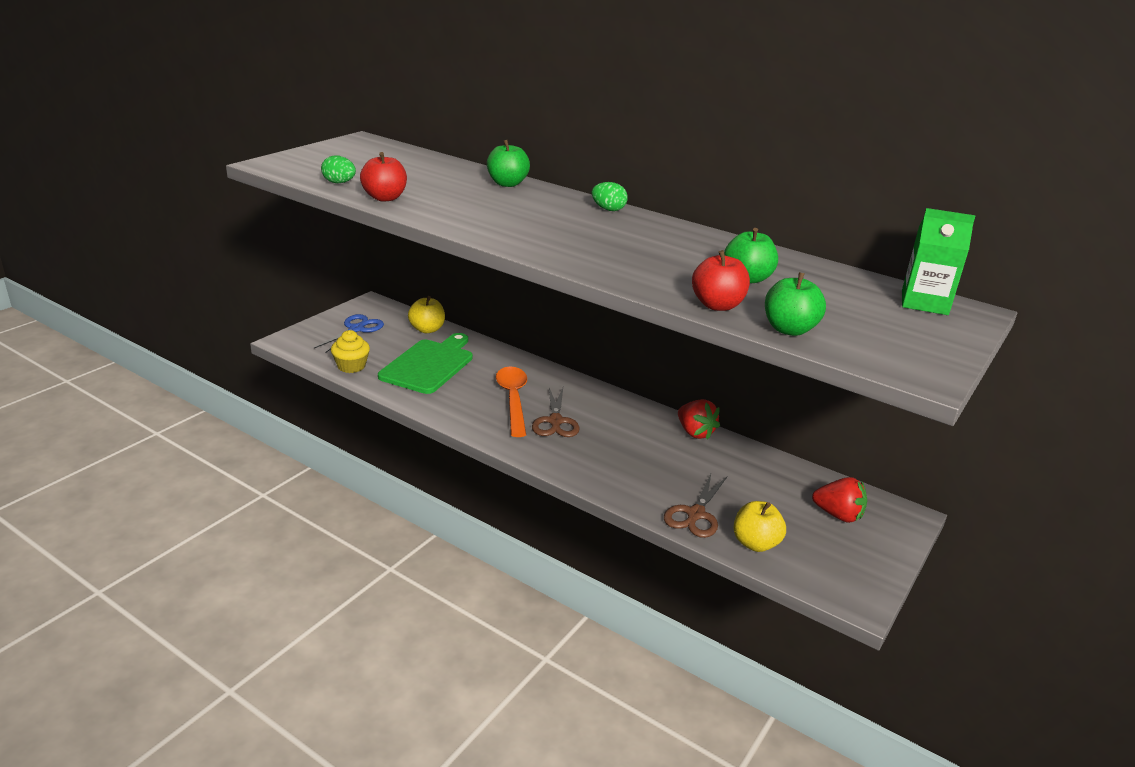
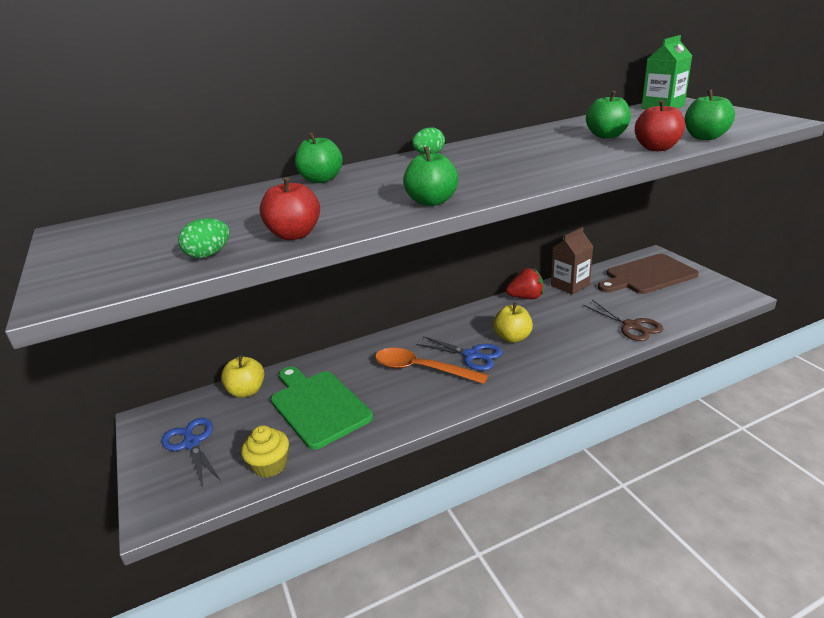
camera: 55 degrees left, 0 degrees up
(479, 228) = (432, 201): none -> green apple
(555, 421) = (472, 355): brown scissors -> blue scissors
(752, 458) = (570, 285): none -> brown carton
(755, 543) = (672, 313): yellow apple -> yellow apple (512, 337)
(838, 515) = (648, 275): red strawberry -> brown cutting board

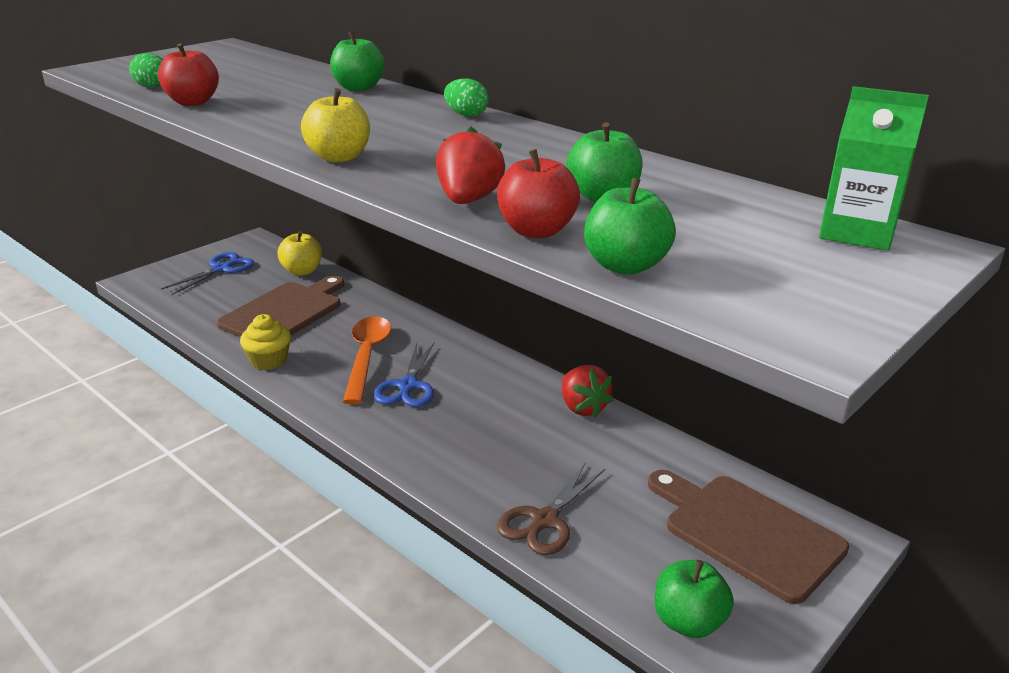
camera: 65 degrees right, 0 degrees up
(270, 465) = (194, 311): yellow cupcake -> yellow cupcake (269, 360)
(317, 406) = (284, 312): green cutting board -> brown cutting board
(432, 201) = (280, 134): green apple -> green apple (688, 622)
(512, 337) = (462, 411): yellow apple -> yellow apple (339, 157)
(570, 285) = (649, 445): brown carton -> none
(604, 158) = (468, 200): none -> red strawberry

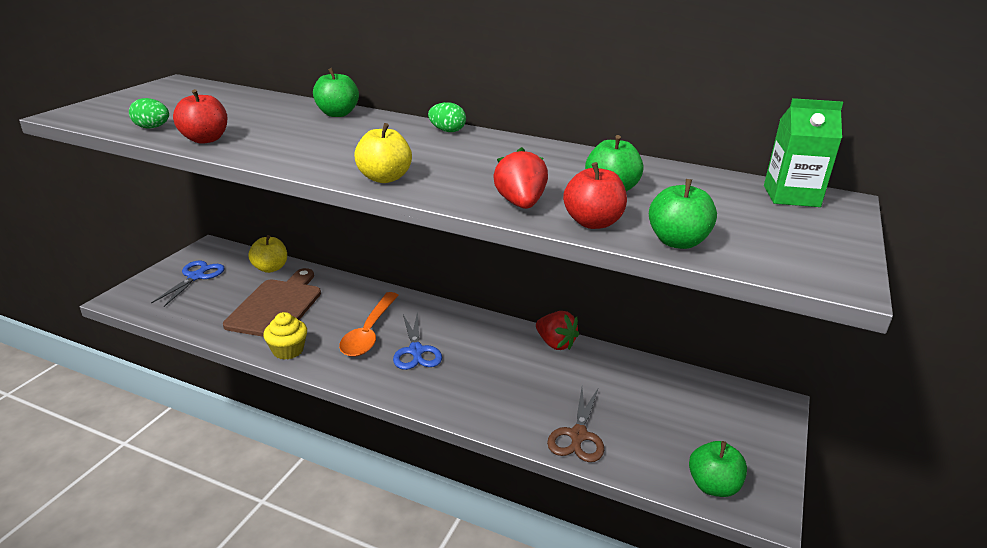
camera: 20 degrees left, 0 degrees up
(367, 357) = (369, 332): orange spoon -> orange spoon turned 150 degrees counterclockwise
(747, 533) = (713, 413): brown cutting board -> none

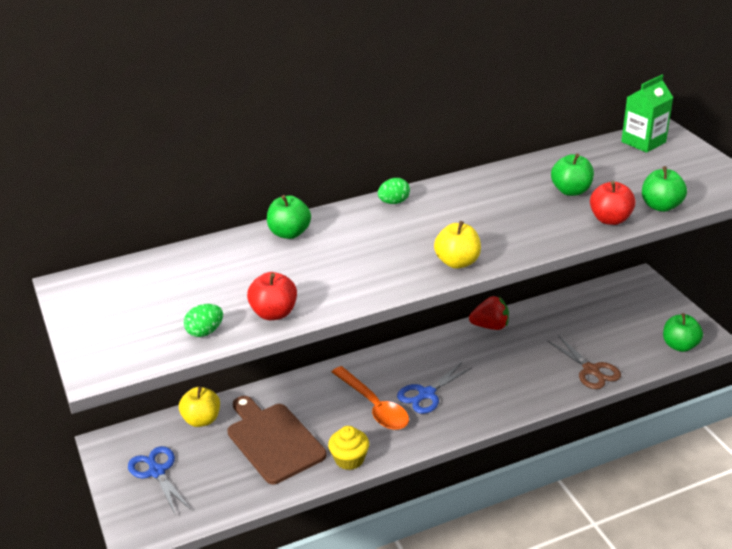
camera: 45 degrees left, 5 degrees up
(416, 351) = (426, 394): blue scissors -> blue scissors turned 105 degrees clockwise
(520, 204) = (557, 230): red strawberry -> none

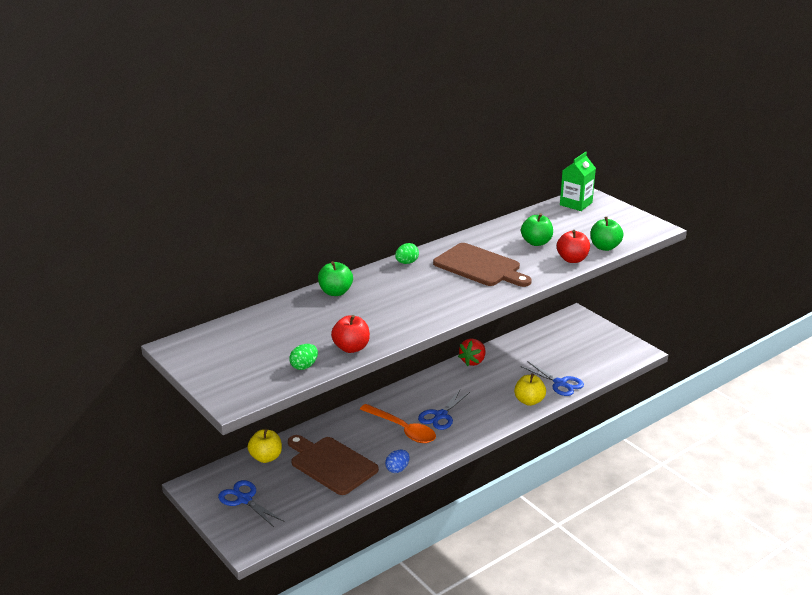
camera: 15 degrees left, 5 degrees down
(349, 459) = (397, 469): yellow cupcake -> blue egg
(457, 262) = (473, 299): yellow apple -> yellow apple (529, 401)
(484, 217) = (480, 266): none -> brown cutting board
(490, 326) = (473, 361): red strawberry -> red strawberry turned 135 degrees clockwise
(591, 370) = (560, 383): brown scissors -> blue scissors
(679, 346) = (620, 358): green apple -> none

